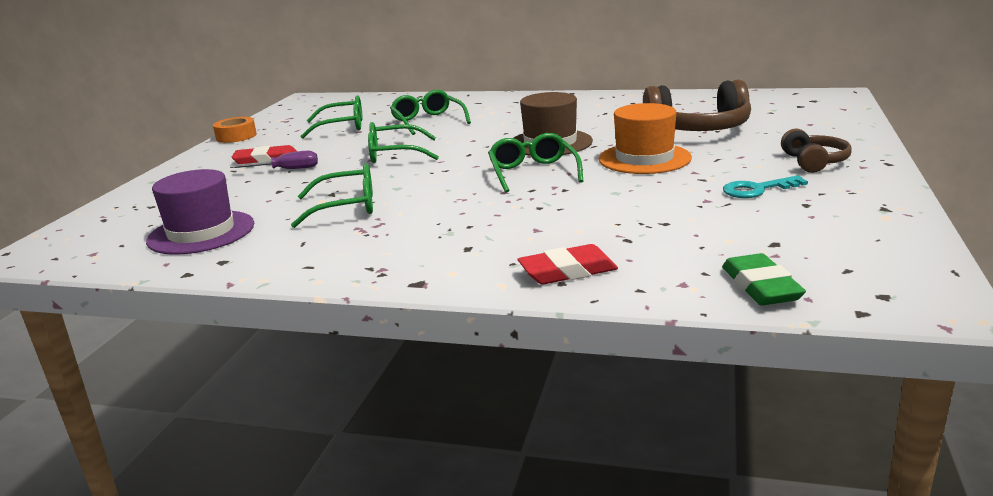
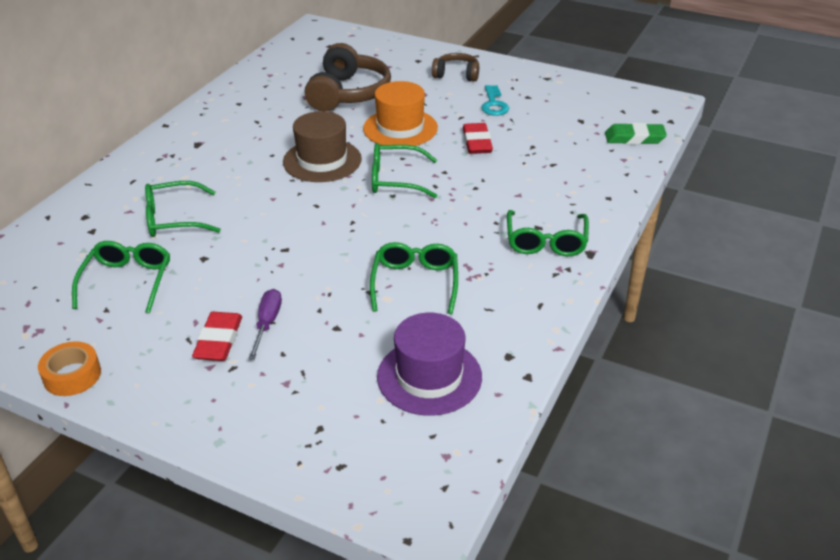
camera: 80 degrees left, 15 degrees up
(394, 154) = (276, 248): green glasses -> green glasses (546, 242)
(568, 271) = (593, 193): red eraser -> red eraser (477, 142)

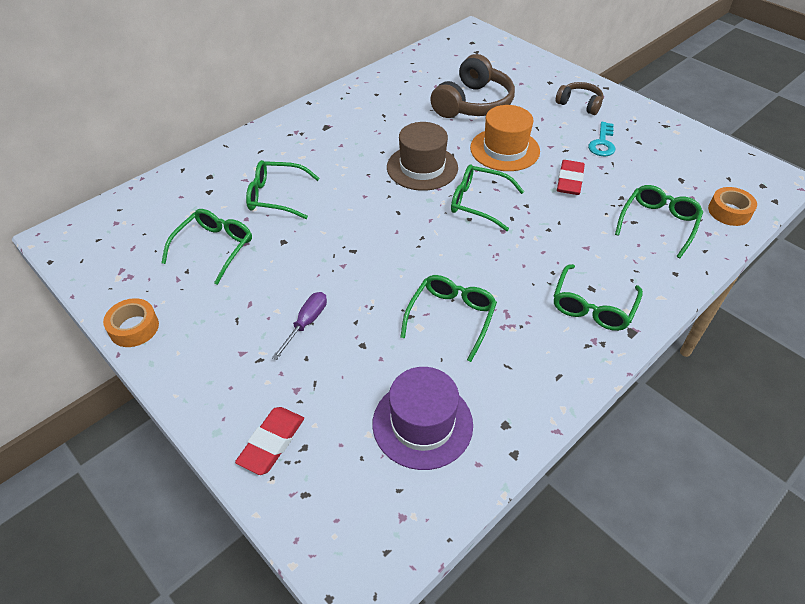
camera: 20 degrees right, 10 degrees up
(219, 340) = (260, 328): red eraser -> red eraser (272, 443)
(575, 161) = (658, 223): none -> green glasses
(634, 138) = (729, 212): green eraser -> orange tape

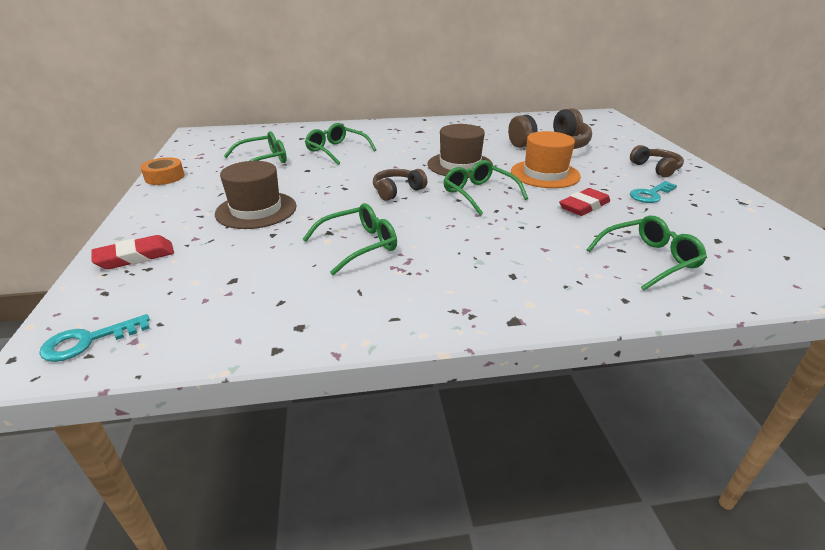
camera: 35 degrees right, 15 degrees down
(306, 323) = (256, 210): purple screwdriver -> brown hat
(366, 542) = (88, 341): none -> turquoise key
(406, 232) = (397, 191): none -> brown headphones
(422, 424) = (239, 294): purple hat -> none
(592, 307) = (496, 287): green glasses -> none
(729, 212) = (757, 280): orange tape -> none

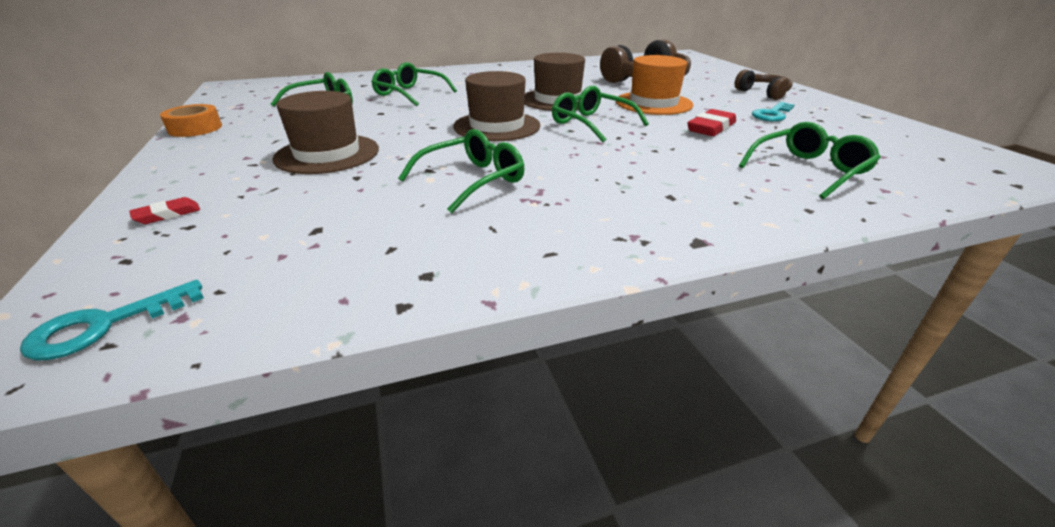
camera: 10 degrees left, 0 degrees up
(135, 257) = (167, 214): red eraser -> red eraser, size x0.57
(397, 191) = (497, 126): brown headphones -> brown hat

